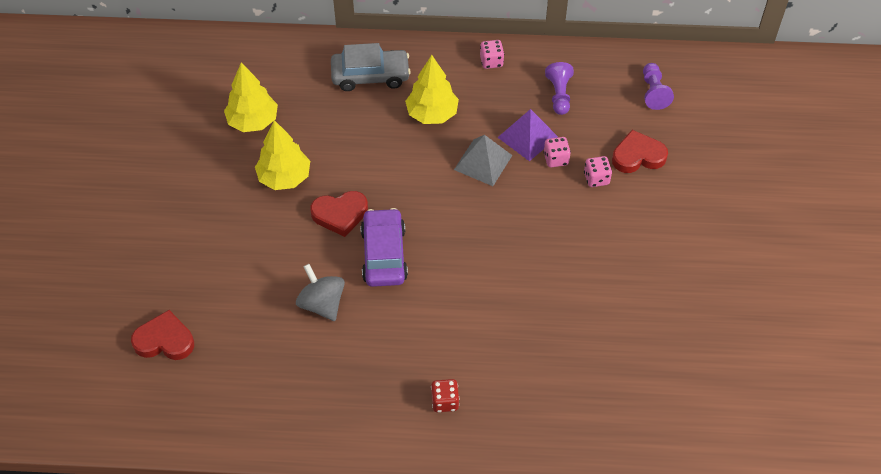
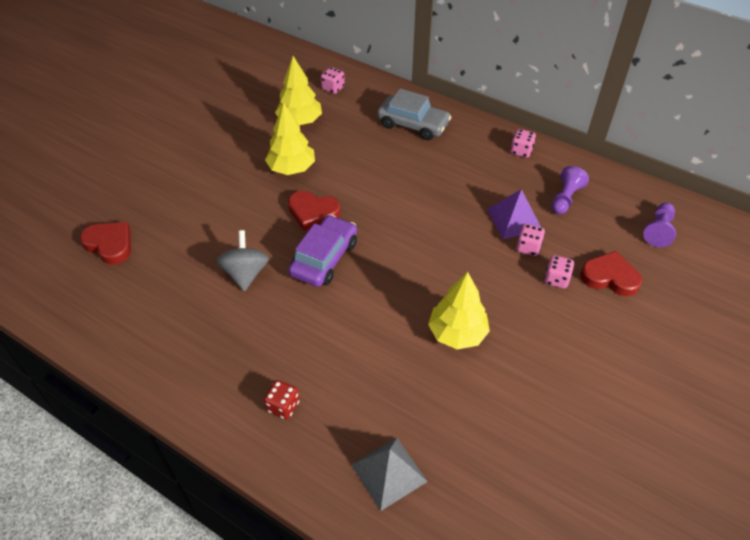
camera: 30 degrees right, 5 degrees down
(259, 67) = (333, 88): none -> pink dice
(432, 114) = (443, 170): yellow tree -> yellow tree (457, 333)
(483, 162) = (460, 223): grey pyramid -> grey pyramid (388, 473)

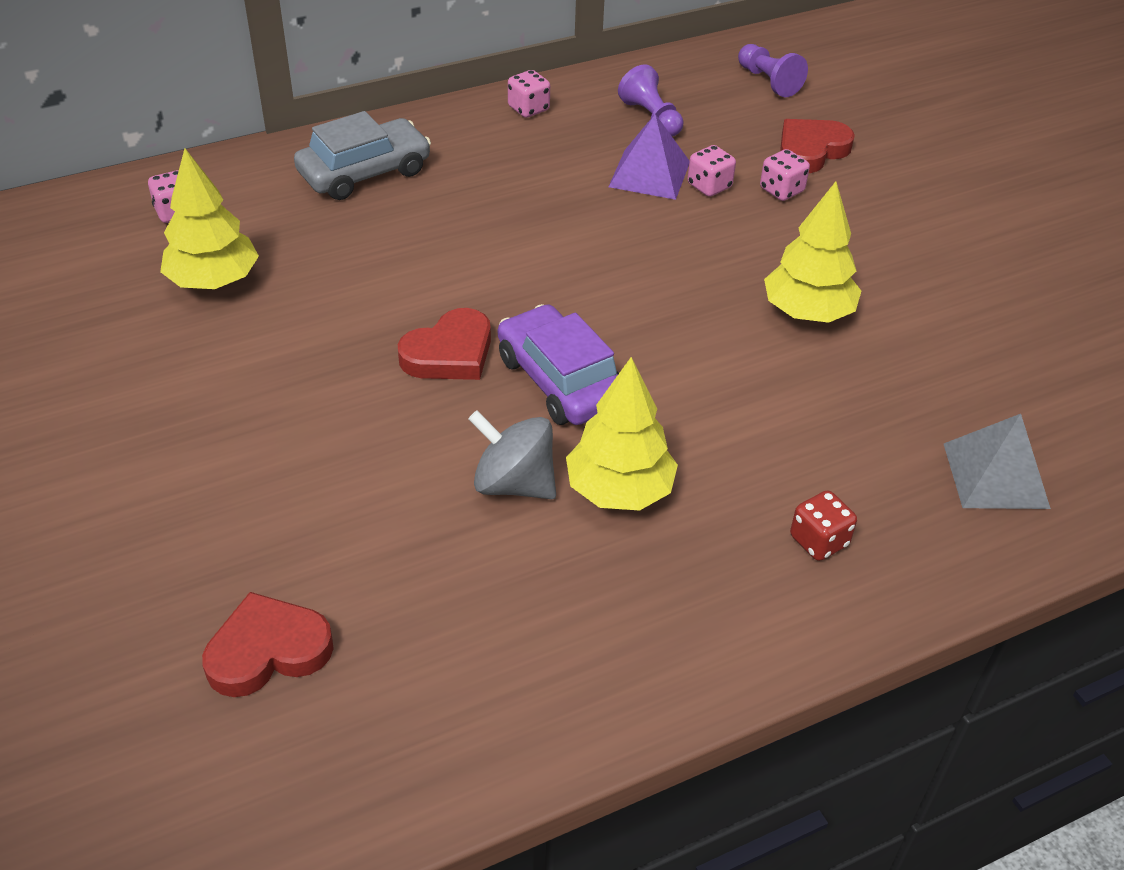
camera: 60 degrees left, 5 degrees down
(292, 168) = (320, 336): yellow tree -> yellow tree (619, 490)

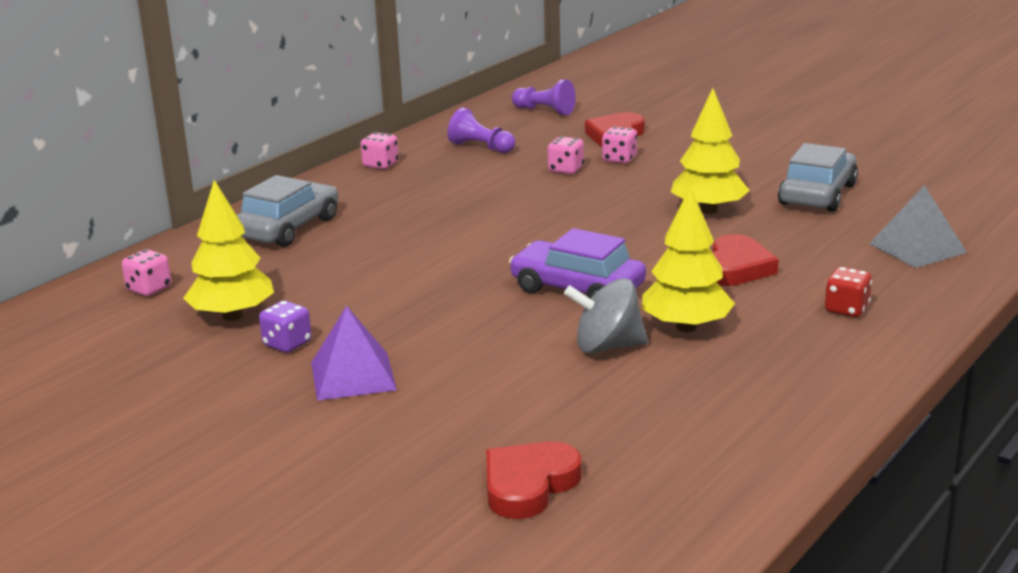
camera: 25 degrees left, 20 degrees down
(227, 343) = (287, 344): none -> purple dice
(449, 353) = (476, 299): red heart -> red heart (736, 268)
(649, 174) = (515, 174): purple pyramid -> purple pyramid (353, 376)
(957, 335) = (817, 194): none -> grey car

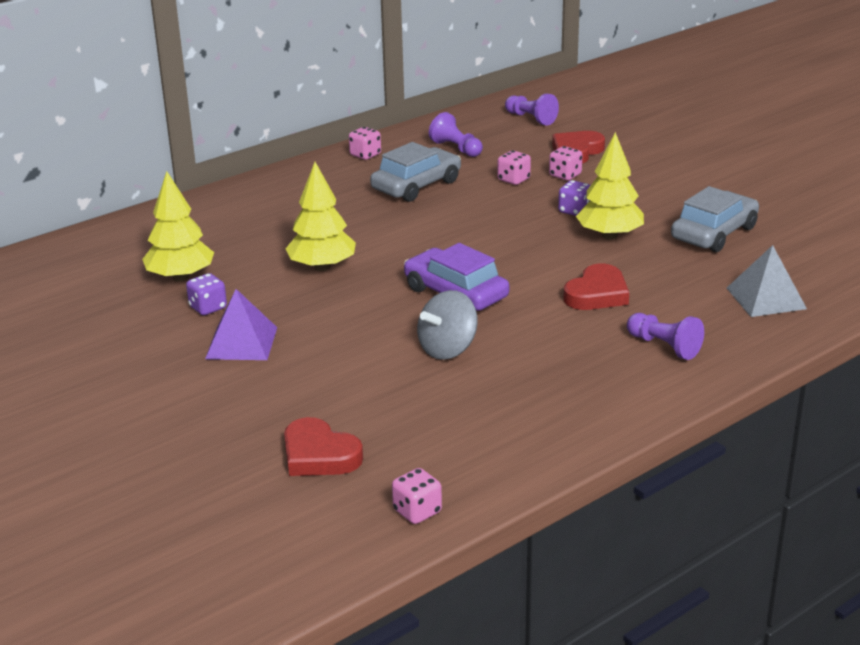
camera: 15 degrees right, 5 degrees up
(149, 289) = (132, 244): pink dice -> pink dice (417, 511)
(288, 228) = (262, 204): grey car -> grey car (416, 185)
(528, 485) = (319, 455): red heart -> red heart turned 105 degrees counterclockwise
(607, 347) = (448, 349): grey spinning top -> grey spinning top turned 60 degrees counterclockwise
(654, 191) = (574, 211): none -> purple dice
(686, 327) = (521, 342): yellow tree -> yellow tree (322, 267)
(846, 309) = (664, 346): red dice -> purple pawn

